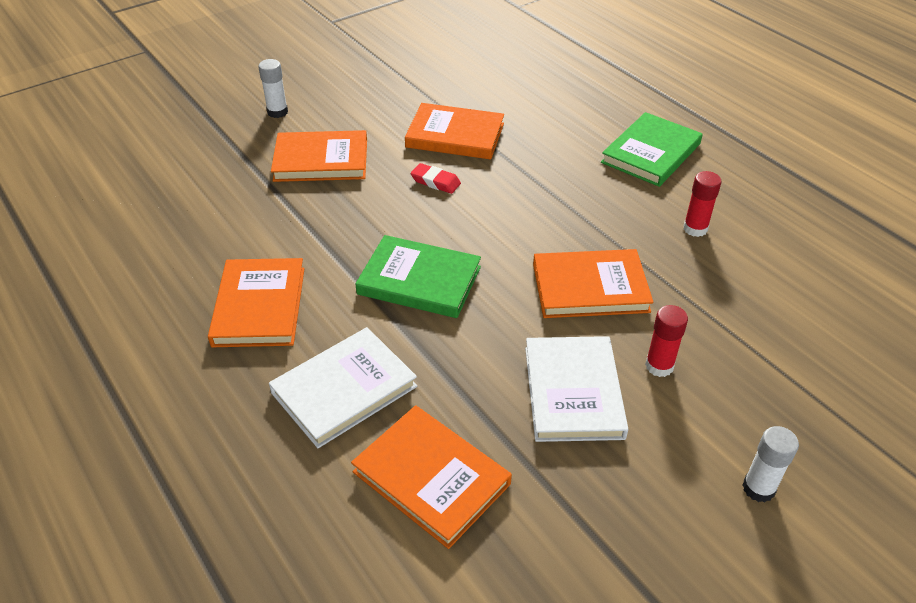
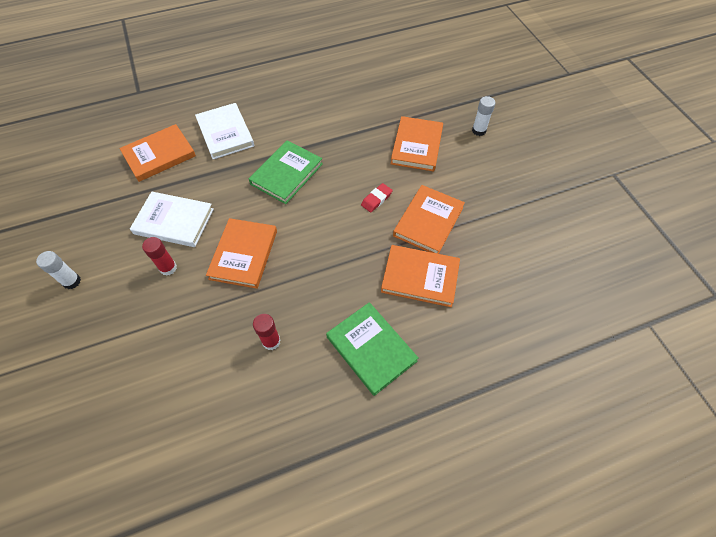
camera: 105 degrees right, 15 degrees up
(259, 306) = (296, 109): orange book -> orange book (420, 277)

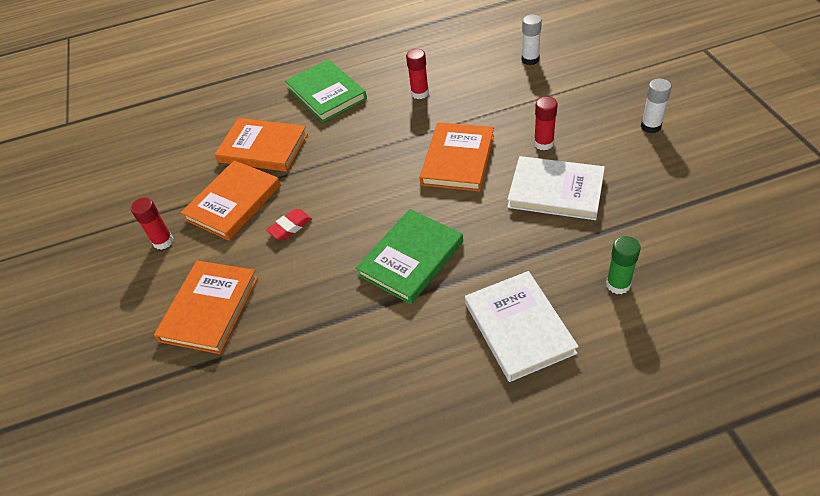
camera: 170 degrees left, 10 degrees down
(159, 155) = (618, 284): orange book -> green glue stick
(471, 191) = (163, 241): none -> red glue stick
(478, 131) = (103, 338): white glue stick -> white glue stick (530, 60)

